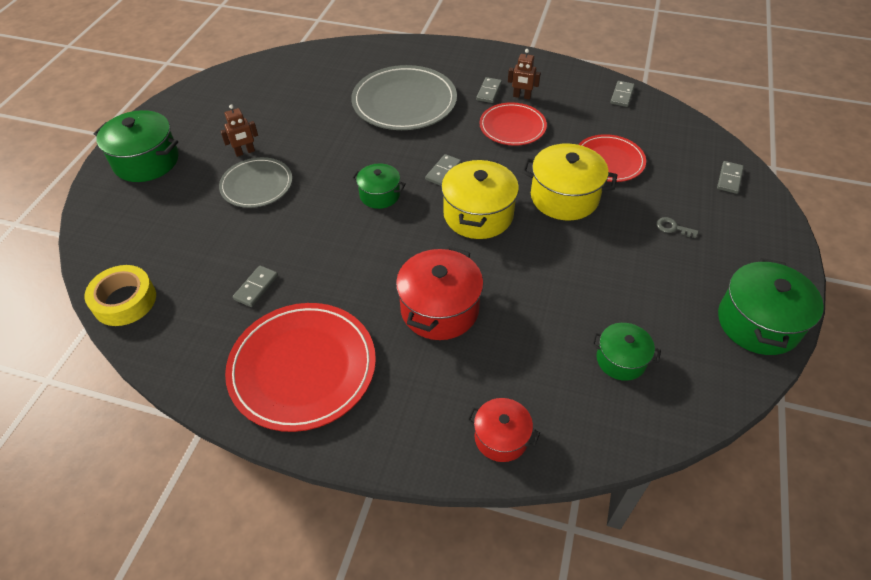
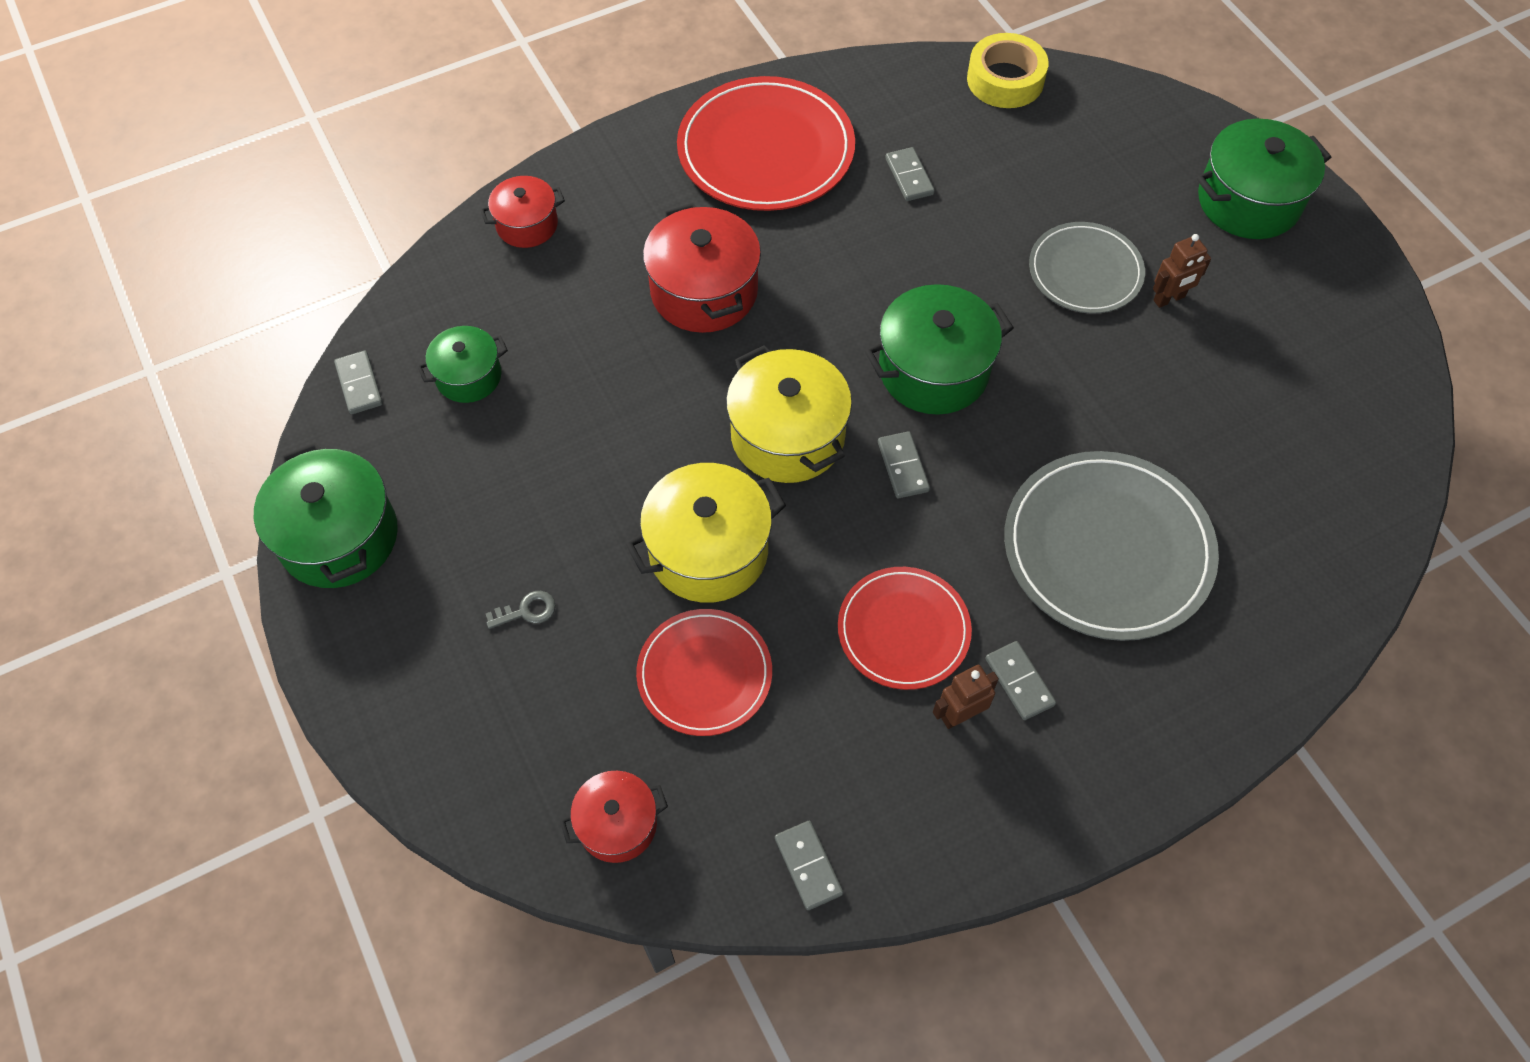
camera: 135 degrees right, 10 degrees up
(245, 152) = (1169, 299): brown robot -> brown robot turned 135 degrees counterclockwise
(379, 195) = (933, 370): green pot -> green pot, size x1.68
(687, 142) = (617, 824): none -> red pot
(729, 179) = (502, 783): grey domino -> grey domino (359, 384)

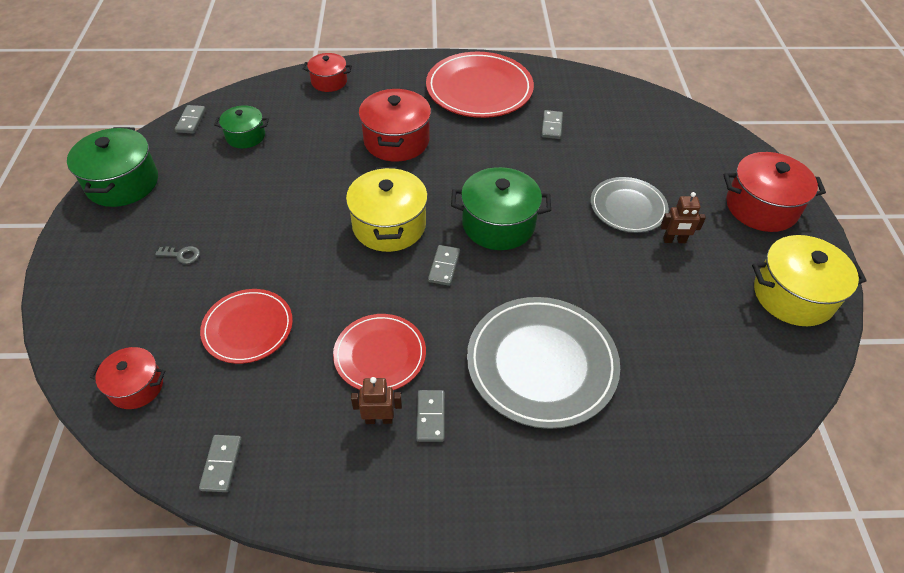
camera: 25 degrees right, 10 degrees down
(708, 551) = (300, 265): yellow pot -> yellow pot (793, 295)
(1005, 80) = (641, 99): yellow tape -> none
(1248, 201) = (761, 207): green pot -> red pot

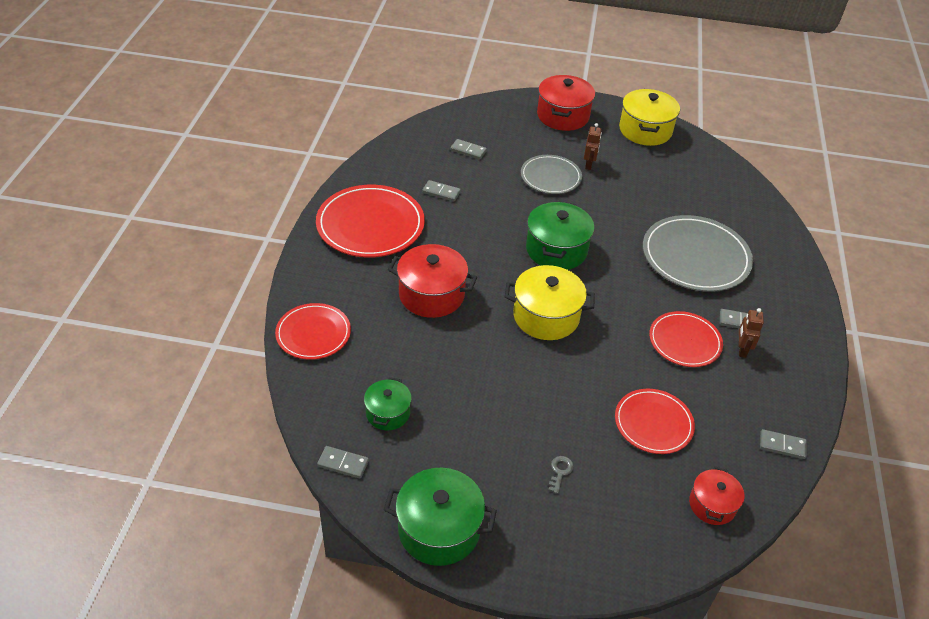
camera: 80 degrees left, 5 degrees down
(329, 81) = (313, 333): red pot -> red plate
(444, 266) = (599, 290): grey domino -> grey domino (468, 150)

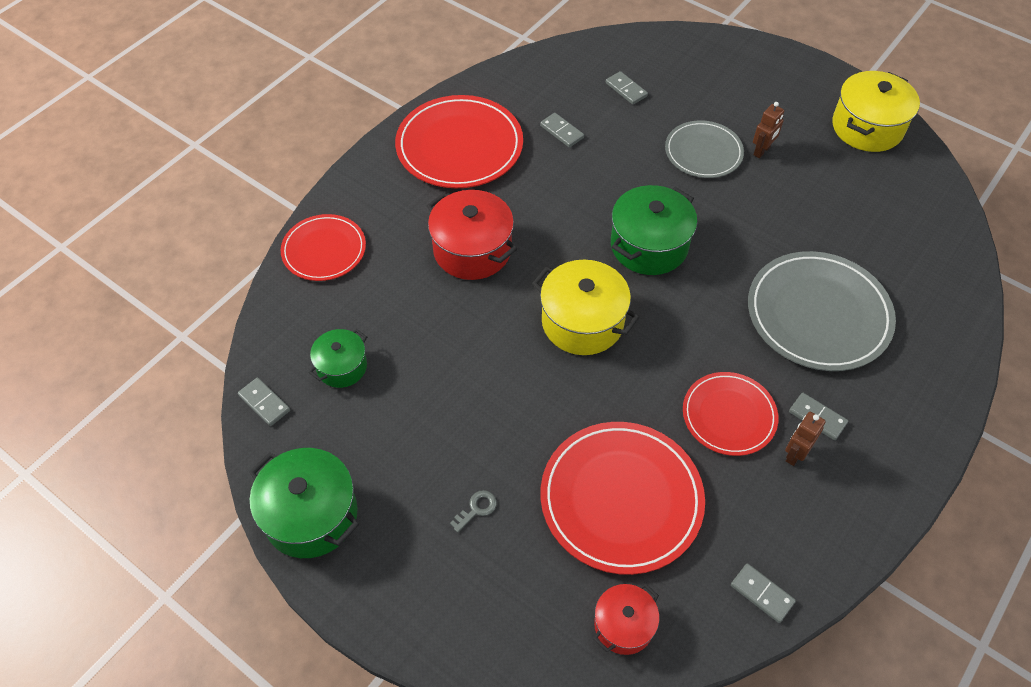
camera: 30 degrees right, 10 degrees up
(563, 116) = (771, 78): red pot -> none
(653, 423) = (621, 499): red plate -> red plate, size x1.63

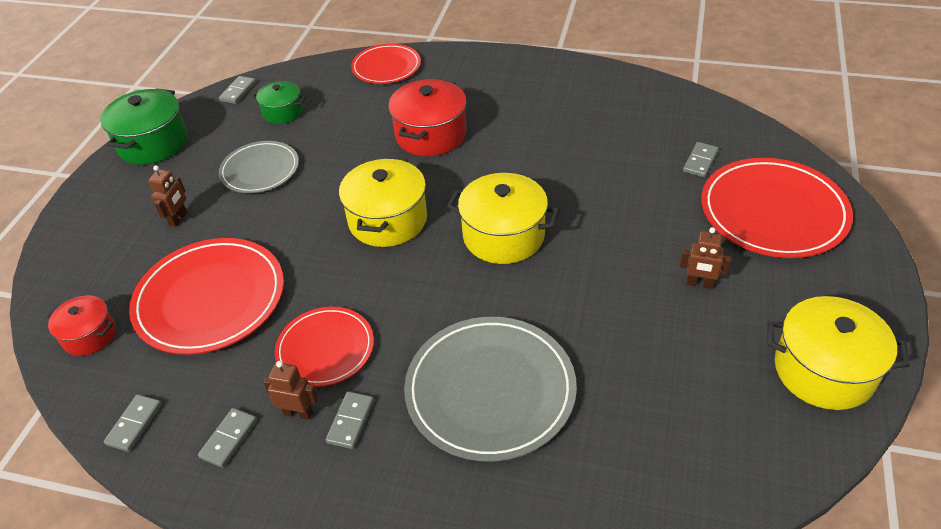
camera: 70 degrees right, 10 degrees down
(459, 146) = (541, 91): red plate -> red plate (773, 212)
(476, 509) = (178, 219): grey key -> brown robot
(561, 132) = (606, 139): grey domino -> grey domino (228, 439)
(649, 245) = (503, 236): green pot -> yellow pot
(703, 152) = (659, 239): grey plate -> grey plate (260, 170)

